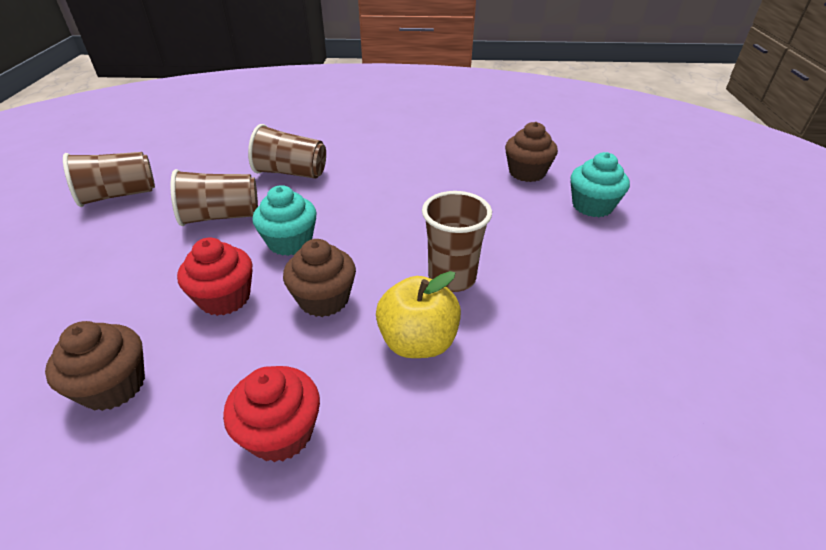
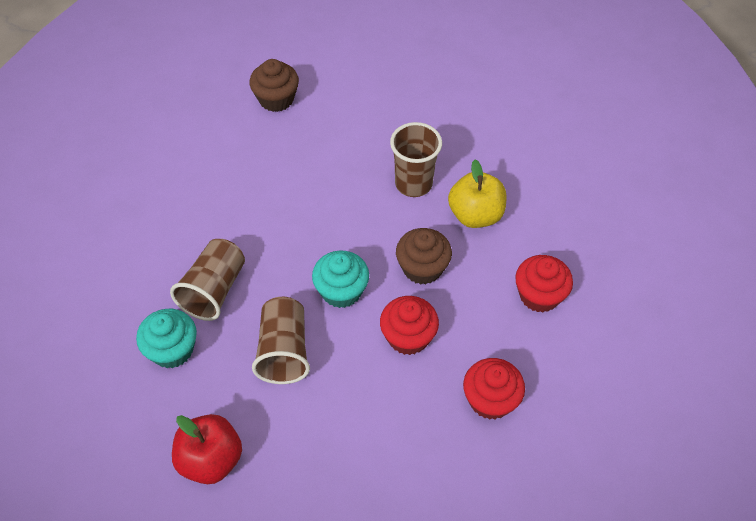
camera: 80 degrees left, 15 degrees up
(114, 386) = (490, 400): brown cupcake -> red cupcake
(119, 195) = (211, 460): brown cup -> red apple
(592, 206) = (342, 73): turquoise cupcake -> turquoise cupcake (172, 350)

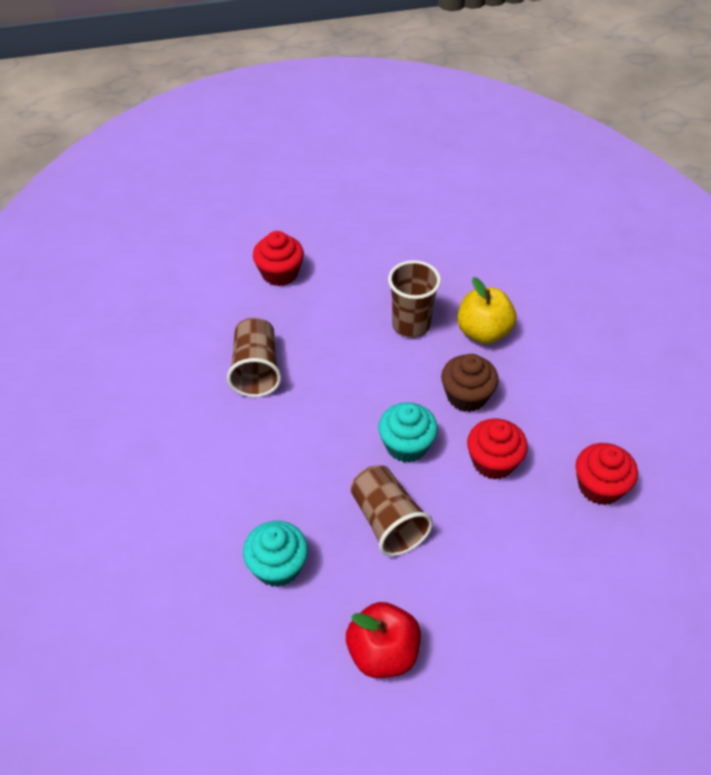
camera: 25 degrees left, 5 degrees down
(214, 290) = (283, 493): brown cup -> brown cup (256, 370)
(276, 99) = (231, 294): brown cupcake -> none
(539, 295) = (582, 380): red cupcake -> red cupcake (280, 273)

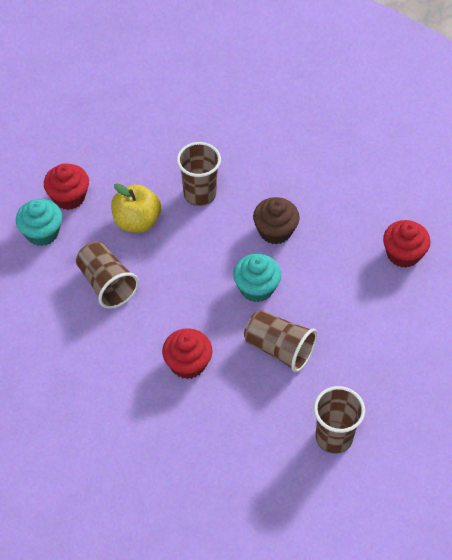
camera: 30 degrees left, 5 degrees up
(277, 566) = (225, 418): turquoise cupcake -> turquoise cupcake (42, 232)
(383, 653) = (334, 437): red apple -> brown cup
(483, 332) = (256, 176): yellow apple -> yellow apple (137, 222)
(493, 462) = (323, 271): red cupcake -> red cupcake (188, 363)

